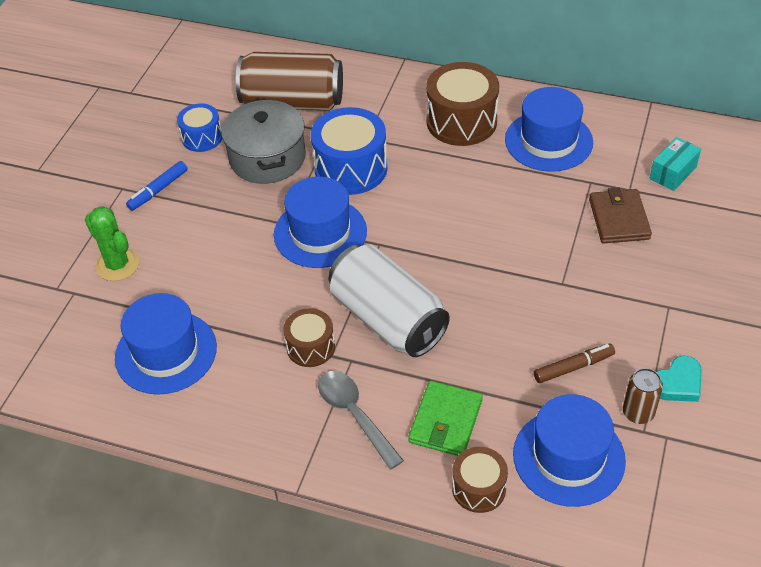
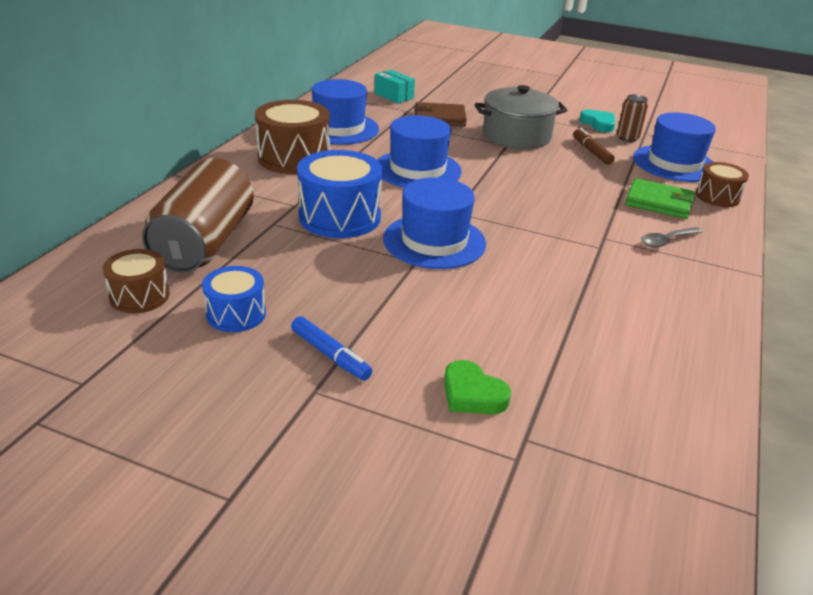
camera: 90 degrees left, 15 degrees down
(117, 265) = (472, 394): green cactus -> green heart
(166, 352) = (618, 351): blue hat -> blue hat (417, 169)
(267, 158) = (300, 266): grey pot -> grey pot (516, 136)
(310, 347) = (592, 257): brown drum -> brown drum (139, 296)
(354, 415) = (666, 241): grey spoon -> grey spoon, size x0.66
(388, 319) = (552, 216): white can -> none

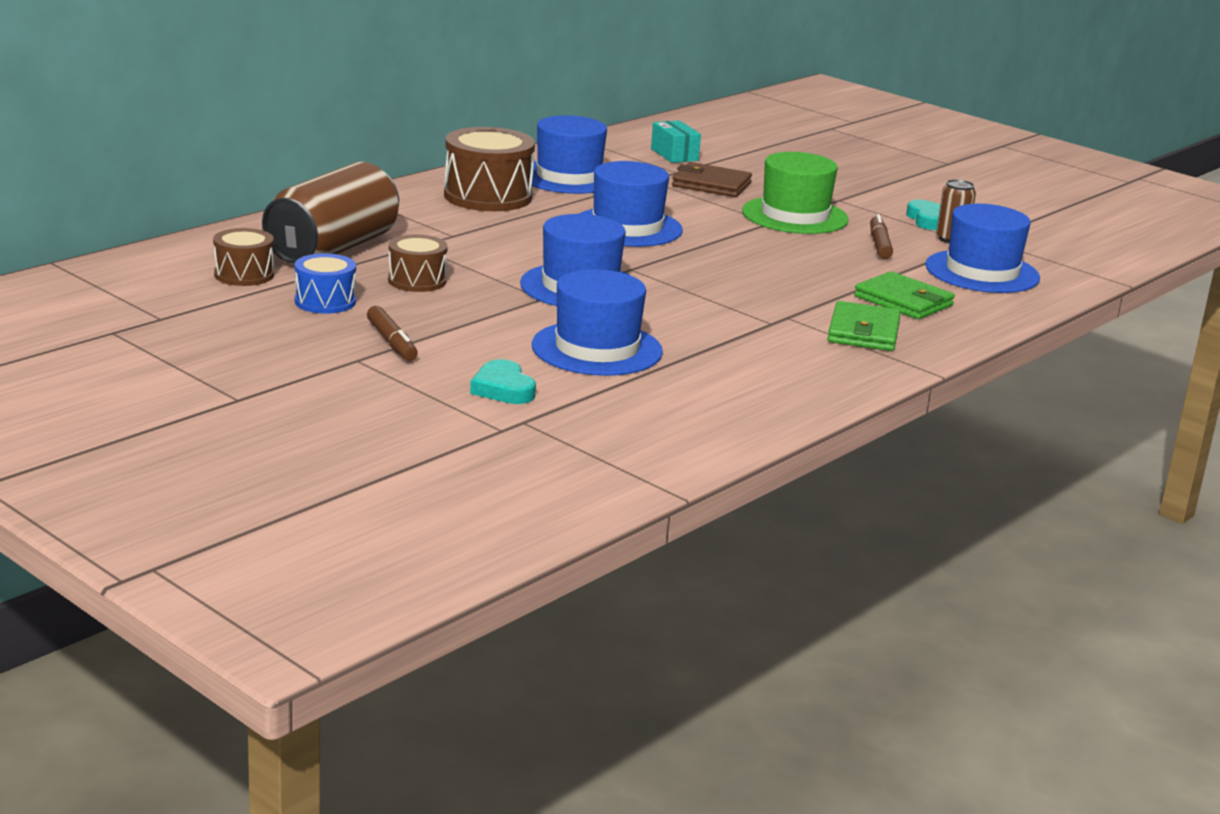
camera: 20 degrees right, 10 degrees down
(330, 355) = (392, 342): blue marker -> brown marker
(339, 217) = (493, 252): blue drum -> none
(472, 394) = (503, 389): green heart -> turquoise heart
(505, 314) = (597, 349): none -> blue hat
(516, 136) = (795, 216): grey pot -> green hat
(666, 241) = (863, 332): grey spoon -> green wallet
(717, 197) = (993, 309): brown drum -> brown drum (417, 281)

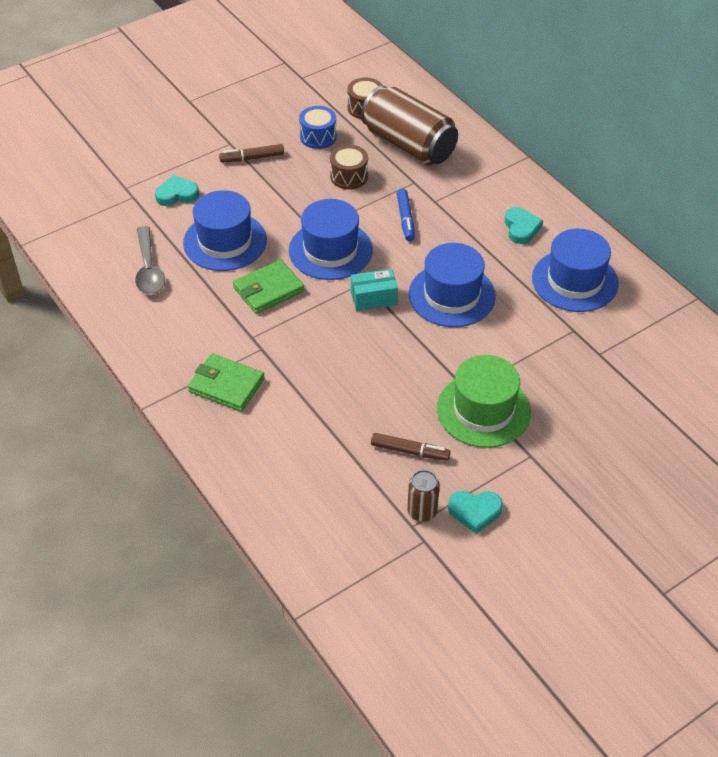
camera: 105 degrees right, 25 degrees up
(488, 196) = (521, 228): brown drum -> turquoise heart
(497, 249) = (405, 219): none -> blue marker
(674, 155) = (651, 362): turquoise box -> turquoise box (374, 298)
(685, 394) = (149, 269): none -> grey spoon
(711, 184) = (565, 370): brown wallet -> none
(903, 301) = (281, 428): green wallet -> green wallet (268, 289)
(982, 272) = (339, 506): blue hat -> none

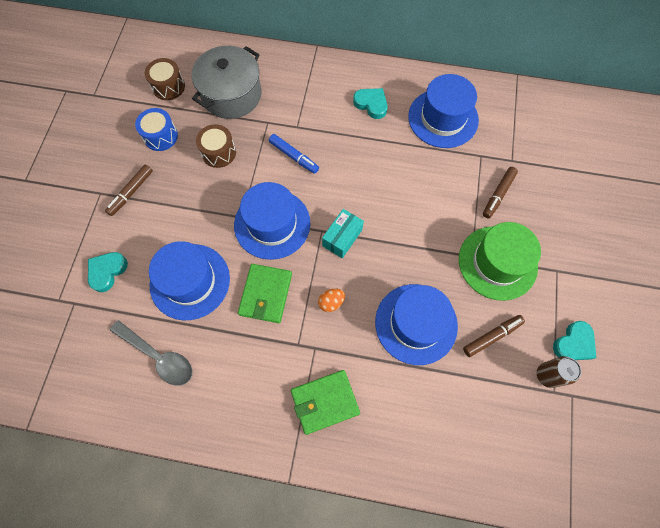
camera: 45 degrees left, 20 degrees up
(310, 331) = (331, 302): none -> orange egg
(409, 145) = (231, 95): brown can -> grey pot
(452, 295) = (386, 192): blue hat -> blue hat (416, 323)
(550, 367) = (498, 195): none -> brown marker

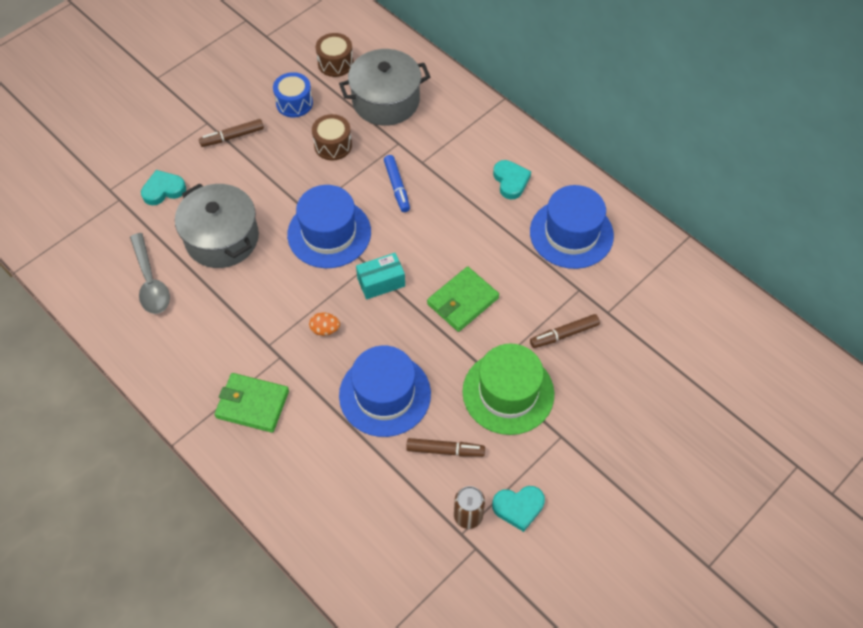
camera: 35 degrees right, 10 degrees down
(190, 281) = (222, 238): blue hat -> grey pot
(265, 294) = (275, 287): green wallet -> green wallet (462, 301)

